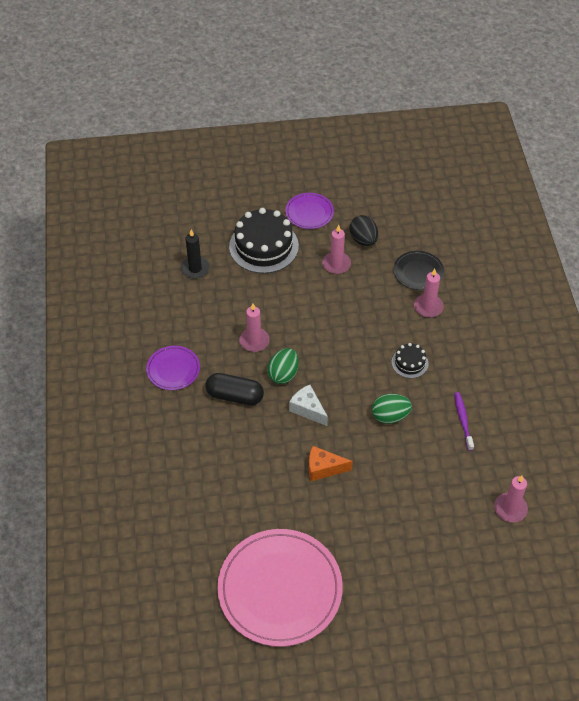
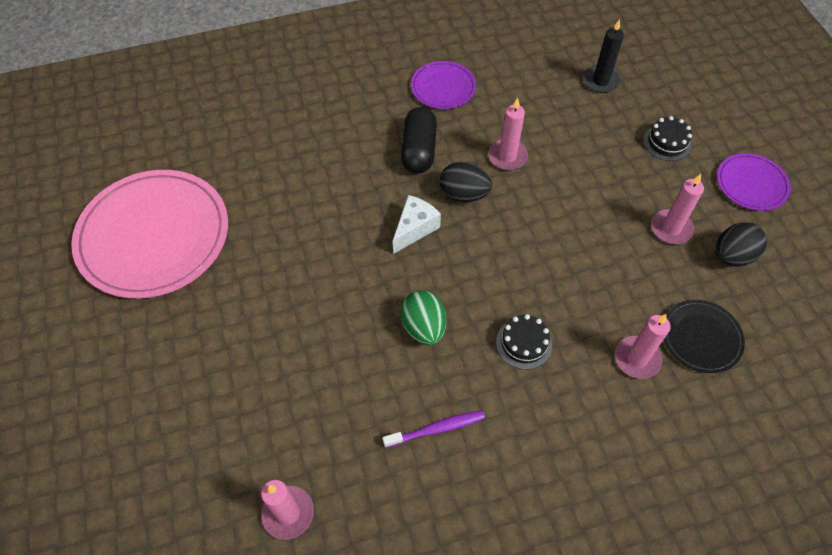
camera: 80 degrees right, 5 degrees up
(263, 246) = (667, 142): black cake -> black cake, size x0.49
(283, 374) = (463, 194): green egg -> black egg
(323, 468) = (327, 258): orange cheese -> none

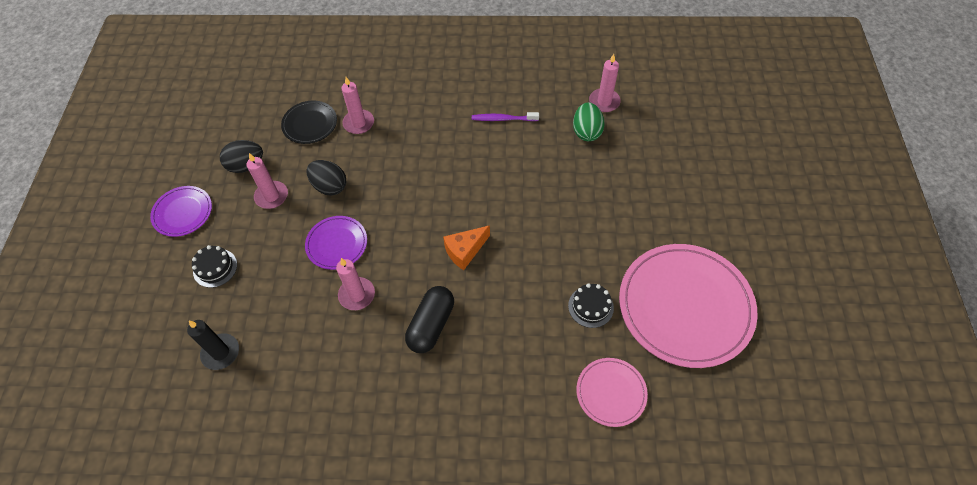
camera: 160 degrees left, 0 degrees up
(226, 141) = (611, 392): none -> pink plate
(414, 228) = (465, 251): white cheese -> orange cheese
(423, 327) = (487, 177): green egg -> green egg (586, 132)
(443, 87) = (375, 394): purple plate -> purple plate (337, 244)
(463, 194) = (412, 269): black egg -> black egg (329, 186)
(524, 343) = (425, 150): black cake -> black cake (590, 306)

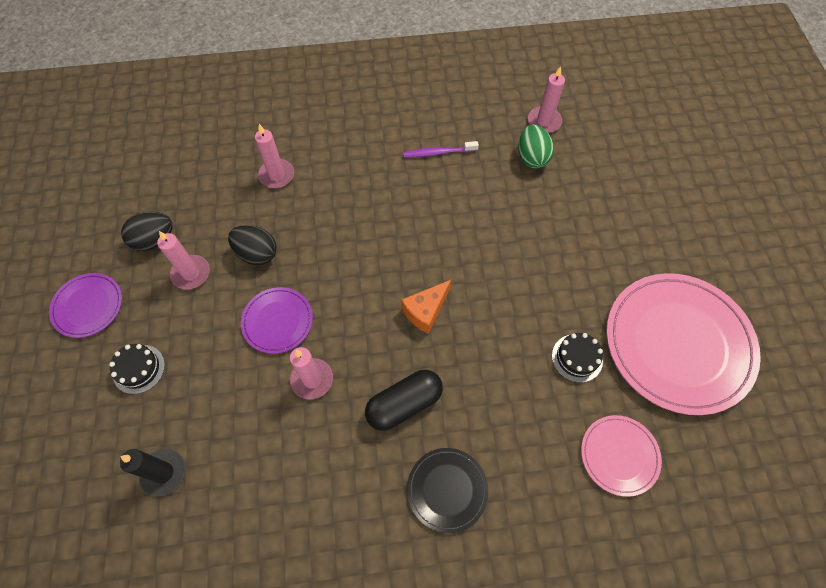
camera: 10 degrees left, 5 degrees up
(310, 124) = (220, 182): black plate -> black plate (447, 489)
(431, 325) = (404, 404): black capsule -> black capsule turned 45 degrees clockwise

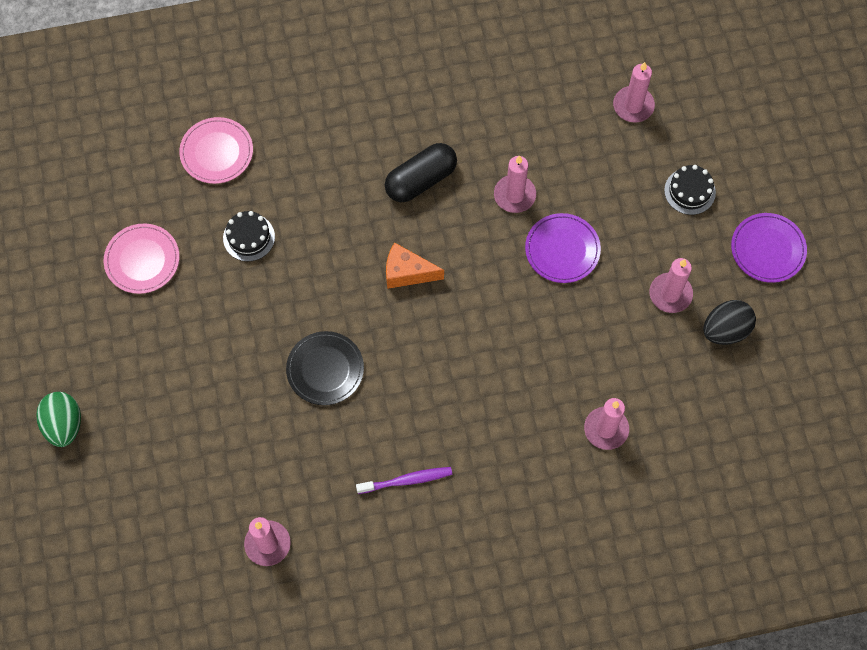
camera: 175 degrees right, 5 degrees up
(163, 472) = (633, 106): black candle -> pink candle
(257, 254) = (603, 323): black egg -> none
(425, 311) = (407, 273): orange cheese -> orange cheese turned 120 degrees counterclockwise
(447, 489) = (375, 113): black plate -> black plate (325, 369)
(532, 157) = (286, 483): green egg -> green egg (64, 425)
(678, 344) = (142, 260): pink plate -> pink plate, size x0.49

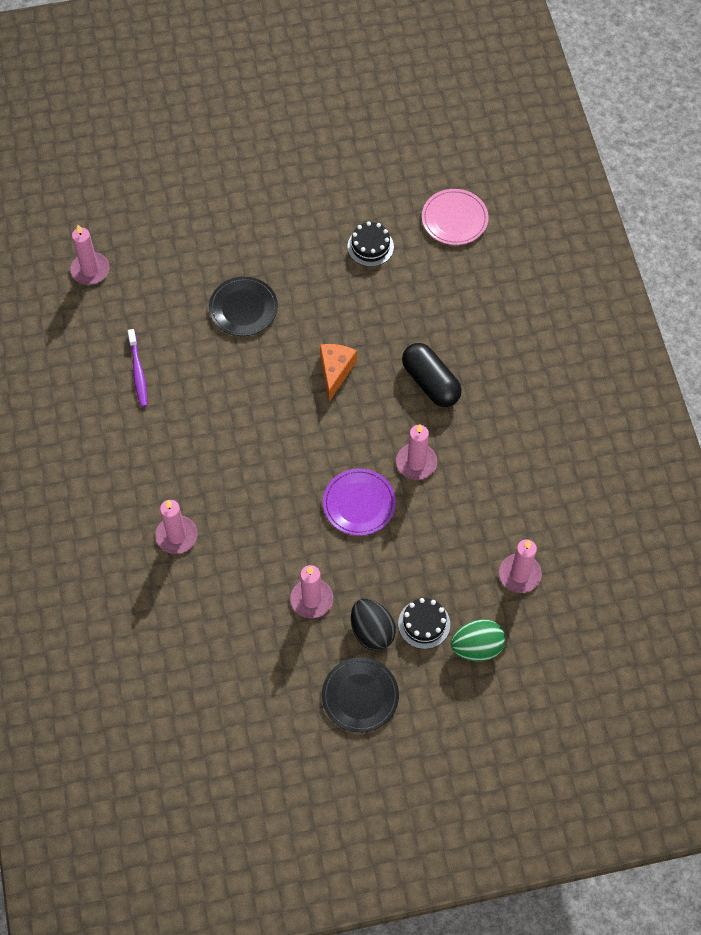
camera: 90 degrees right, 5 degrees down
(64, 425) = (201, 124): green egg -> green egg (477, 647)
(142, 260) = (348, 169): pink plate -> none
(725, 330) = (272, 649): black egg -> black egg (372, 631)
(768, 249) = (360, 696): purple plate -> black plate

